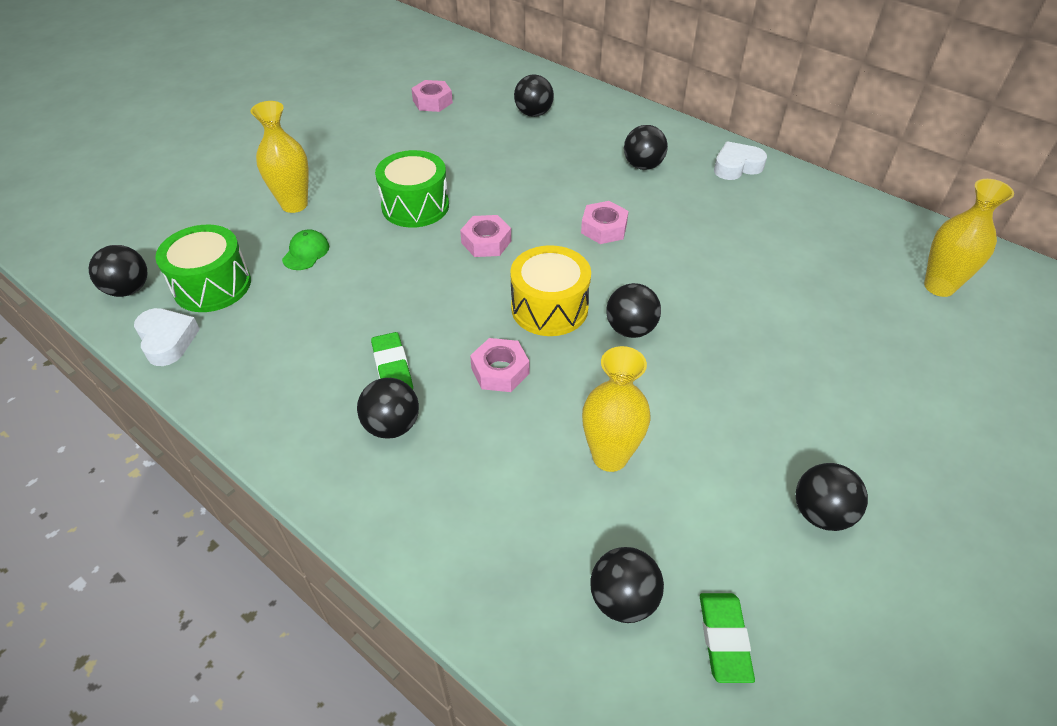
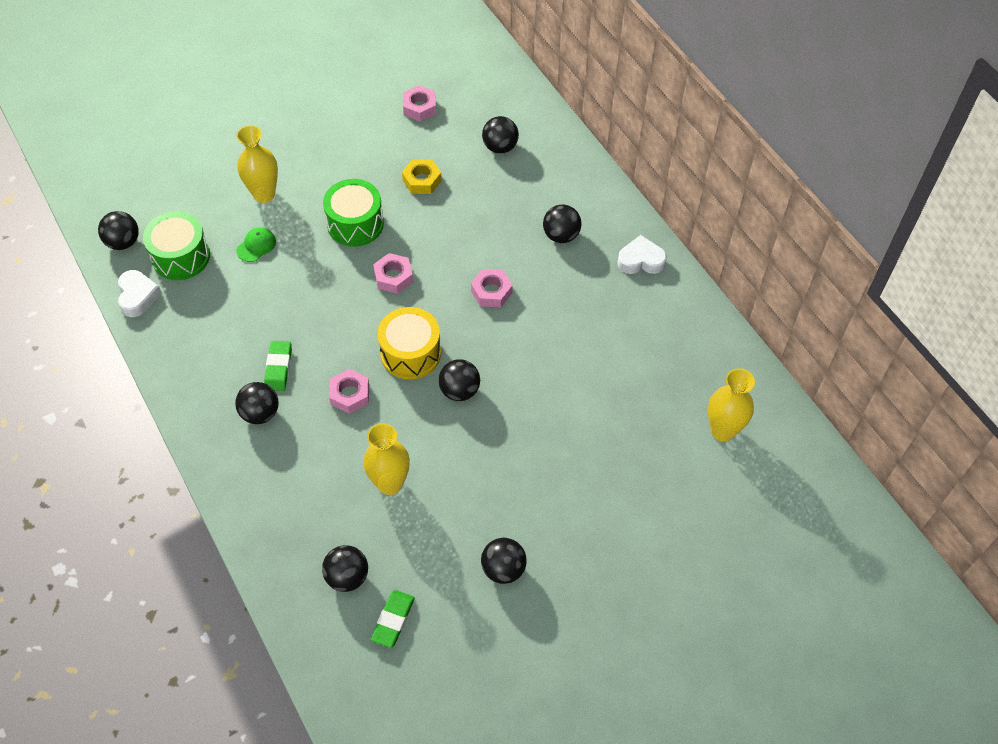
camera: 20 degrees right, 10 degrees up
(469, 155) = (422, 180): none -> yellow nut

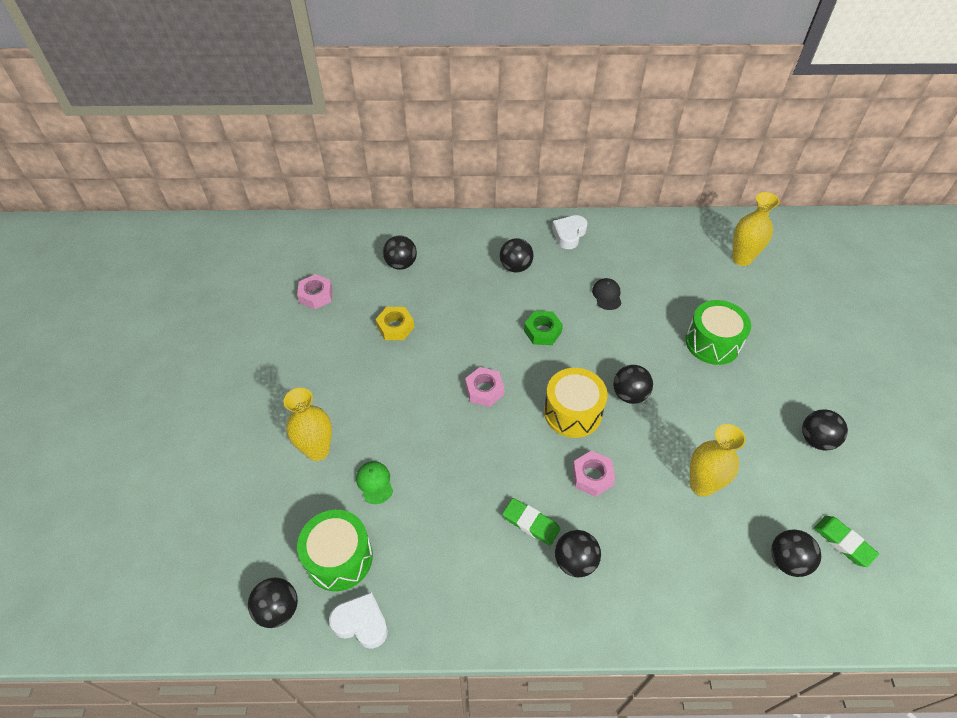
camera: 60 degrees left, 5 degrees down
(355, 224) = (406, 393): green drum -> green drum (712, 342)
(491, 292) = (542, 331): pink nut -> green nut
(576, 325) = (607, 295): none -> black cap

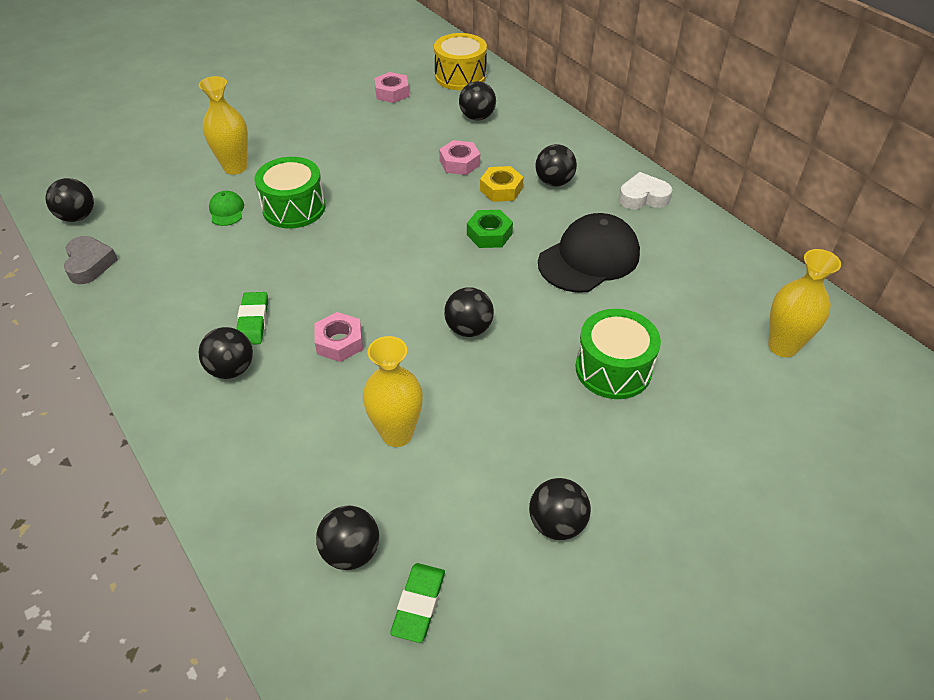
camera: 55 degrees right, 5 degrees down
(339, 558) = (142, 225): green drum -> green drum (294, 208)
(361, 623) = (90, 264): white heart -> grey heart
(374, 483) = (226, 211): green cap -> green cap turned 45 degrees counterclockwise
(395, 327) = (401, 147): yellow nut -> yellow nut (501, 189)
(484, 390) = (380, 228): pink nut -> pink nut (459, 163)
(572, 412) = (407, 296): yellow drum -> yellow drum (460, 76)
(607, 295) = (589, 258): black cap -> black cap, size x2.23

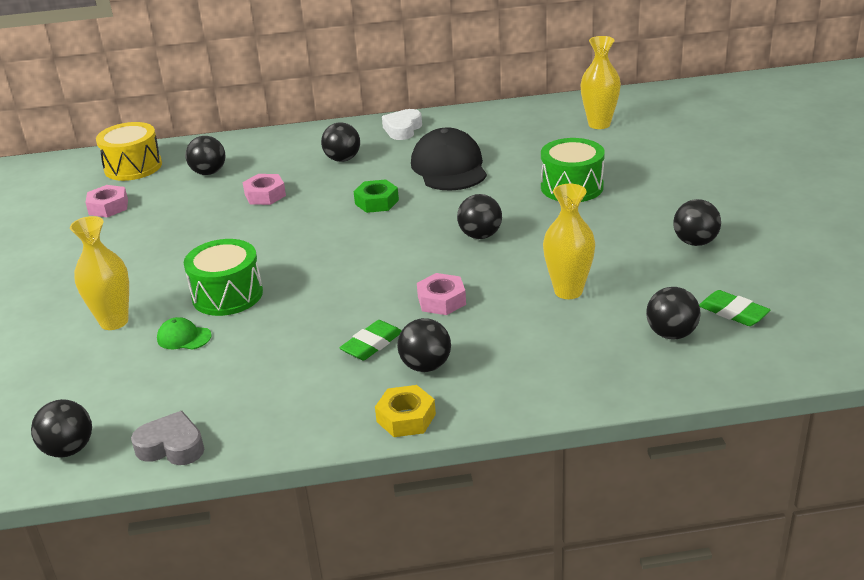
camera: 60 degrees left, 15 degrees down
(253, 321) = (372, 344): green eraser -> green eraser turned 75 degrees counterclockwise
(501, 189) = (325, 184): yellow nut -> yellow nut (406, 418)

